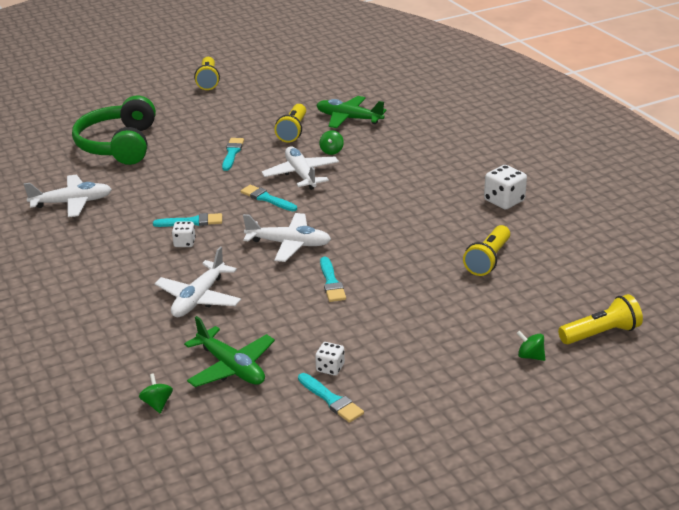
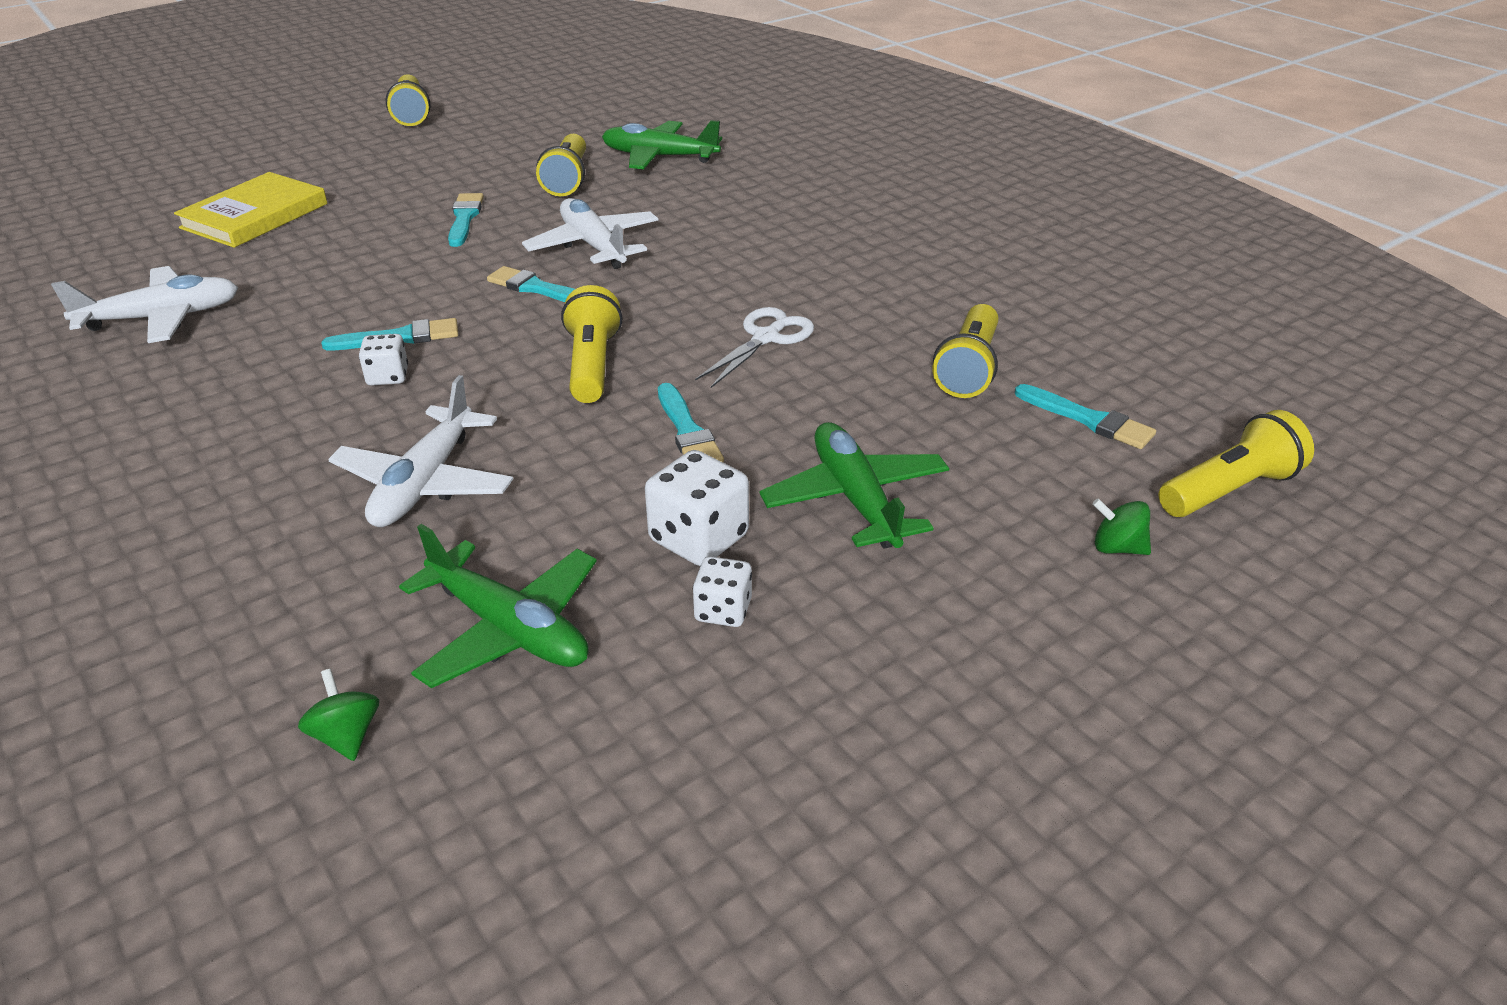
camera: 10 degrees left, 5 degrees up
(119, 145) = (255, 216): green headphones -> yellow book
(289, 244) = (592, 365): white plane -> yellow flashlight
(331, 151) = (640, 206): green spinning top -> none
(331, 400) = (740, 685): turquoise brush -> turquoise brush (1088, 419)
(383, 235) = (766, 338): none -> white scissors
(407, 322) = (855, 499): none -> green plane
(504, 201) = (960, 268): white dice -> white dice (698, 538)

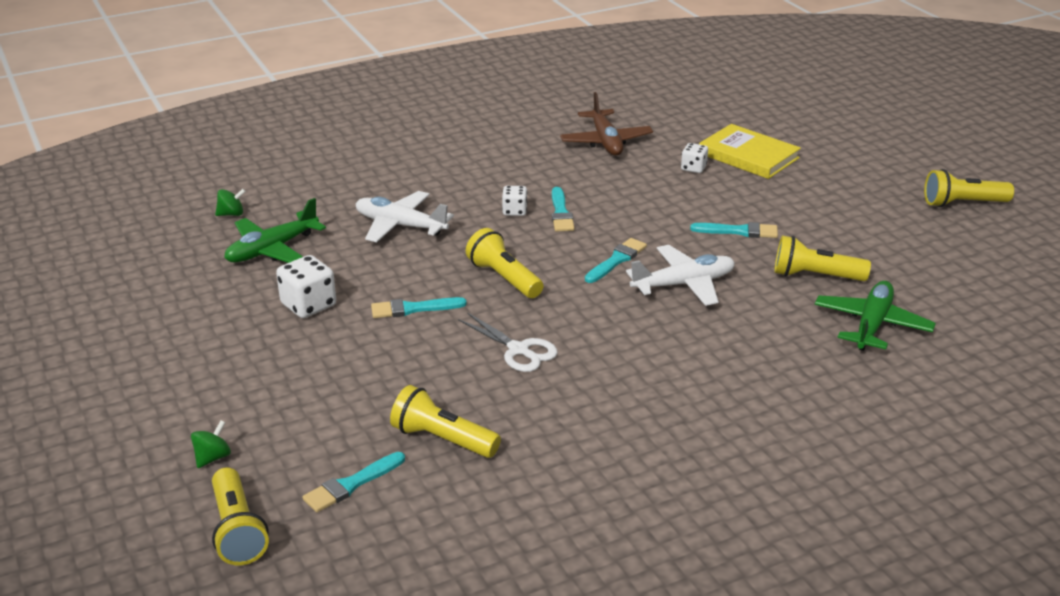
camera: 100 degrees right, 5 degrees down
(162, 318) = (606, 141): white plane -> brown plane
(592, 365) = (504, 278): yellow flashlight -> yellow flashlight turned 135 degrees counterclockwise
(723, 610) = (248, 308): white dice -> white dice (693, 168)
(855, 499) = (314, 362): green plane -> none

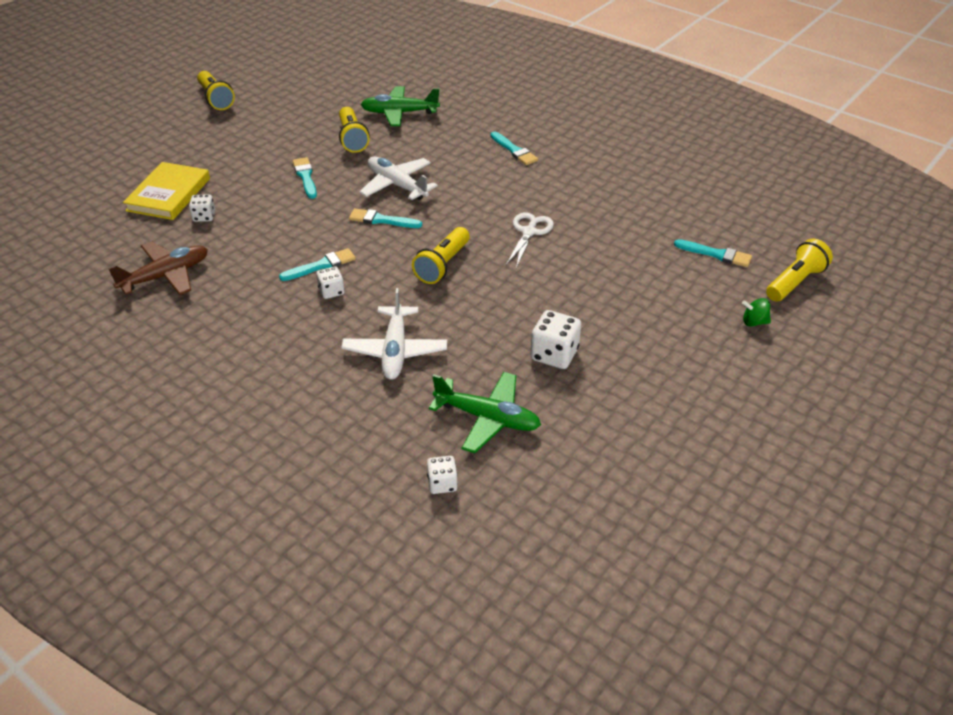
camera: 115 degrees left, 10 degrees up
(231, 214) = (442, 483): green spinning top -> white dice
(413, 309) = (516, 296): turquoise brush -> turquoise brush (514, 150)
(443, 439) = (645, 234): yellow flashlight -> none

